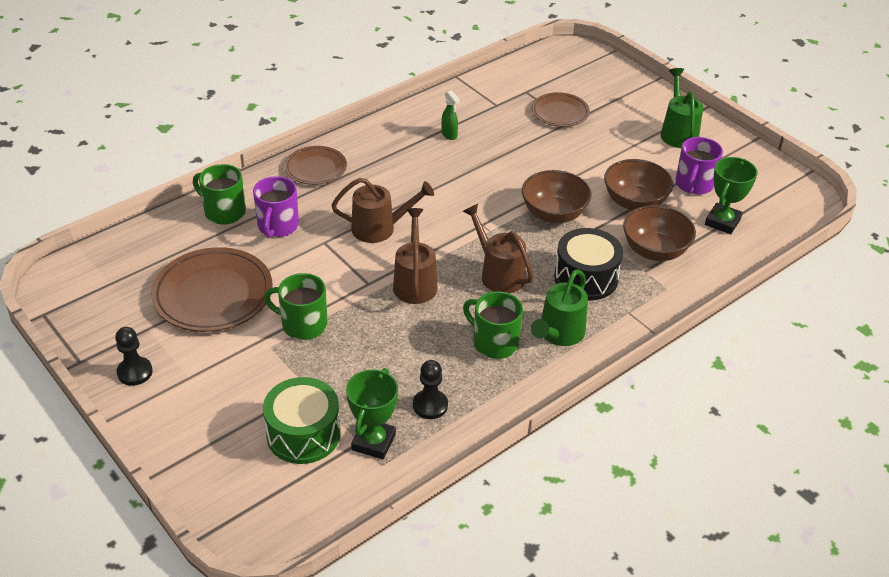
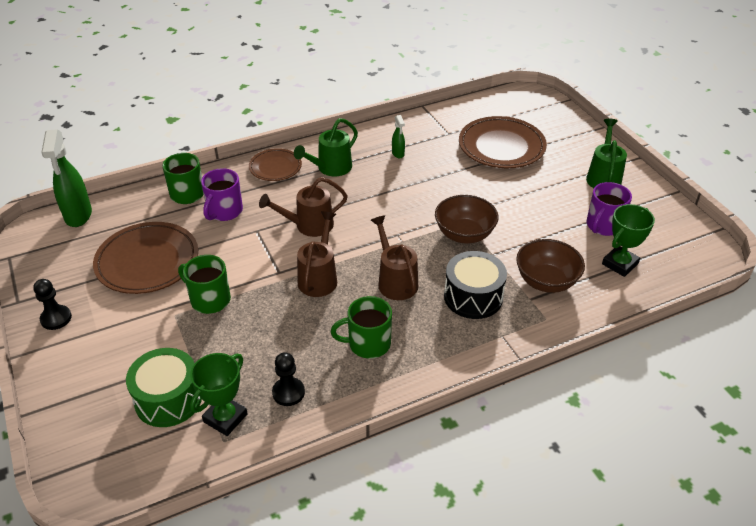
camera: 15 degrees right, 0 degrees up
(105, 255) = (78, 216): none -> green spray bottle
(380, 228) = (308, 225): brown watering can -> brown watering can turned 150 degrees clockwise
(494, 342) = (368, 344): green mug -> green mug turned 60 degrees counterclockwise
(558, 334) = (429, 346): green watering can -> green watering can (330, 168)
(560, 113) = (501, 147): brown plate -> brown plate, size x1.70
(634, 202) = (542, 234): brown bowl -> none

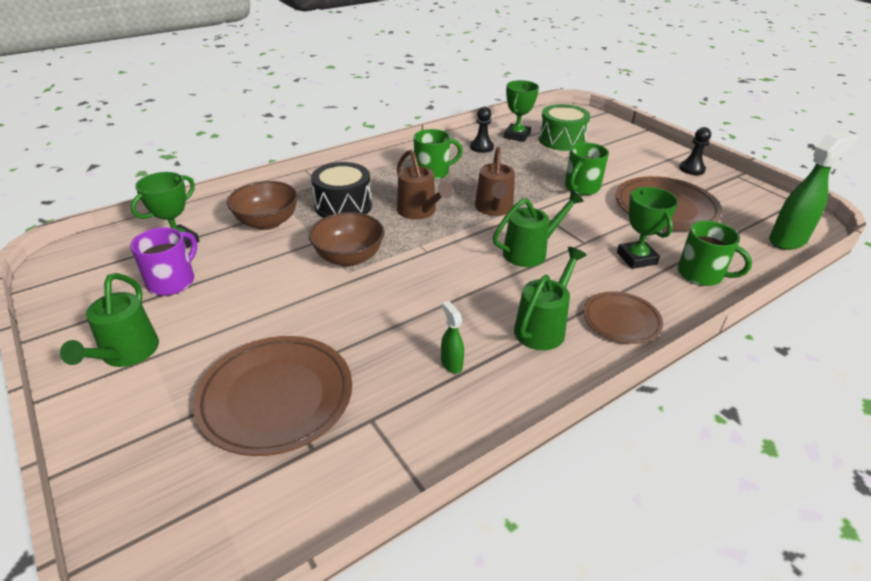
camera: 170 degrees right, 5 degrees down
(78, 216) = (788, 240): green spray bottle -> green spray bottle turned 75 degrees clockwise
(209, 299) = (581, 187): green mug -> green mug turned 105 degrees clockwise
(224, 211) = (636, 258): purple mug -> green trophy
(308, 225) = (531, 252): brown watering can -> green watering can

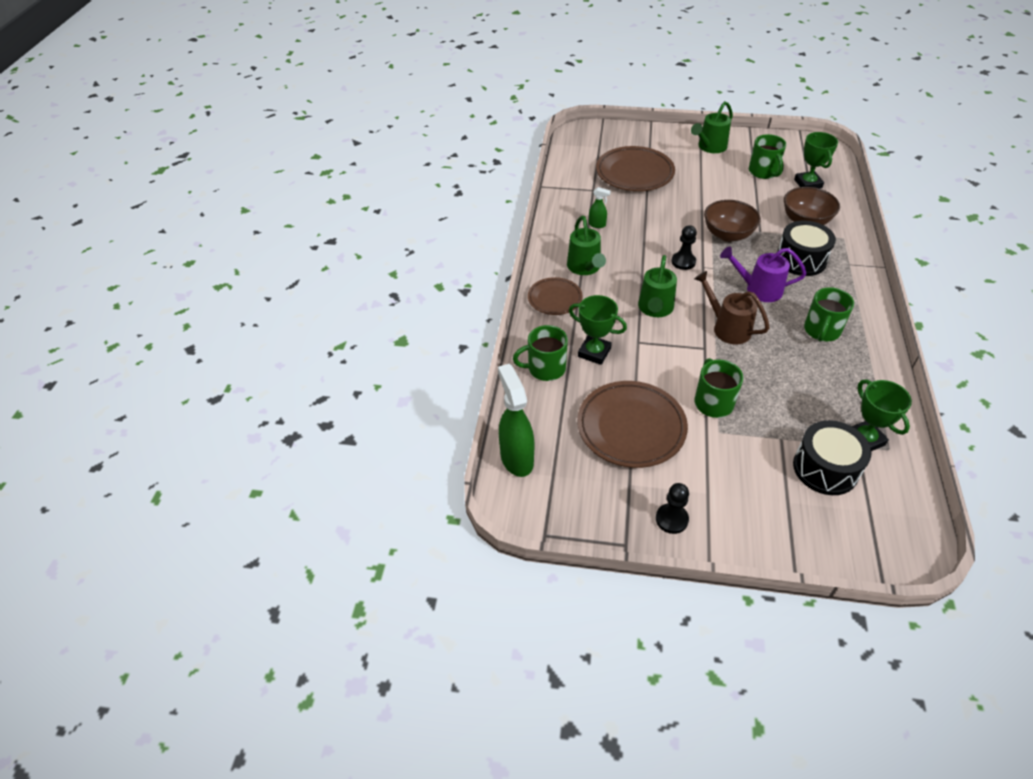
camera: 135 degrees right, 10 degrees up
(126, 354) = (709, 147): green watering can -> green watering can turned 90 degrees counterclockwise
(172, 281) = (763, 172): purple mug -> green mug
(420, 212) = (758, 289): brown watering can -> purple watering can
(482, 147) = (853, 393): black pawn -> black pawn (683, 262)
(561, 140) = (825, 468): green drum -> black drum
(788, 240) = (516, 458): green spray bottle -> green spray bottle turned 150 degrees clockwise

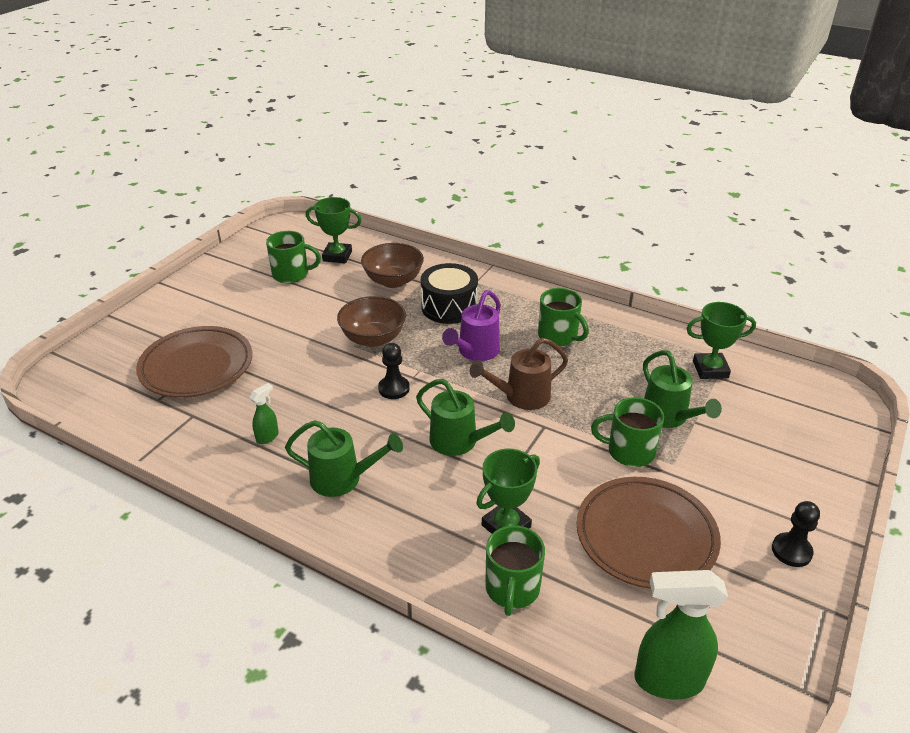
camera: 70 degrees left, 10 degrees down
(554, 299) = (383, 532): brown plate -> none
(709, 147) = (210, 292): green watering can -> green watering can (669, 417)
(825, 468) = (740, 408): black drum -> none

